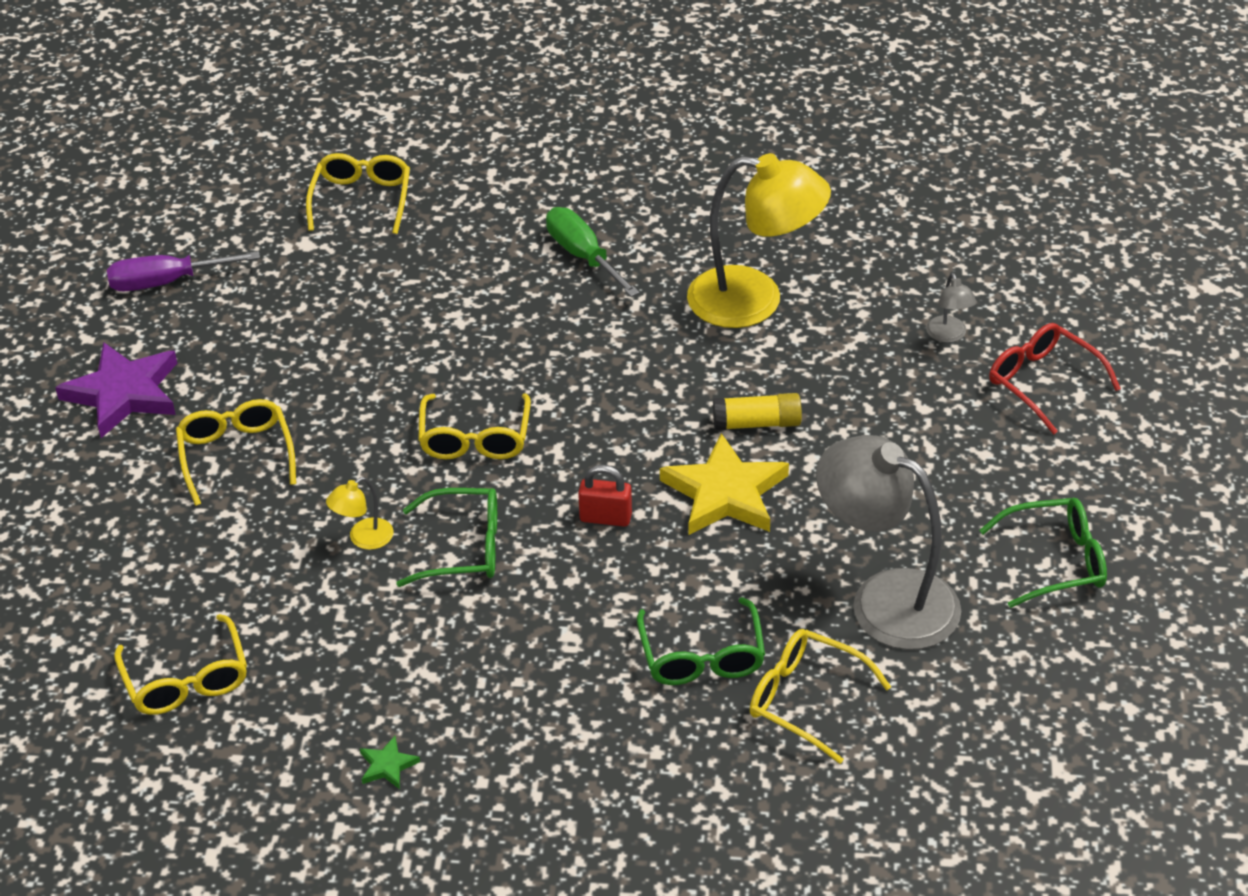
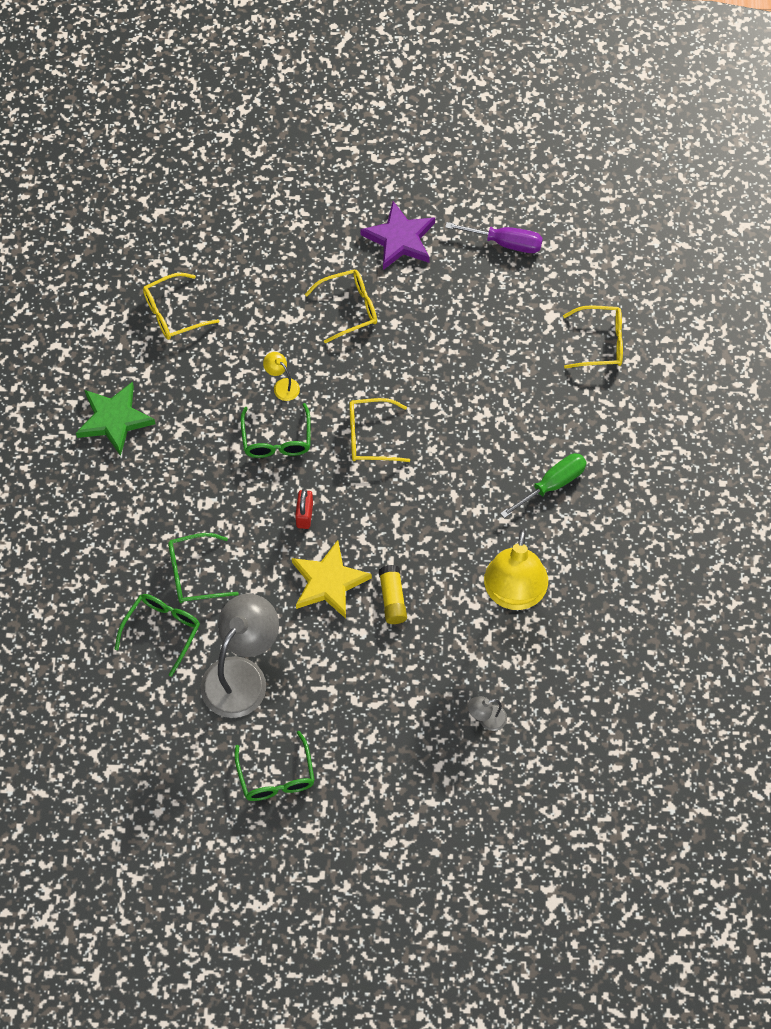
camera: 85 degrees right, 20 degrees up
(166, 282) = (505, 243): purple screwdriver -> purple screwdriver turned 120 degrees clockwise
(387, 765) = (114, 419): green star -> green star, size x2.34
(805, 700) = (162, 630): yellow glasses -> green glasses
(1042, 382) = (442, 779): red glasses -> none

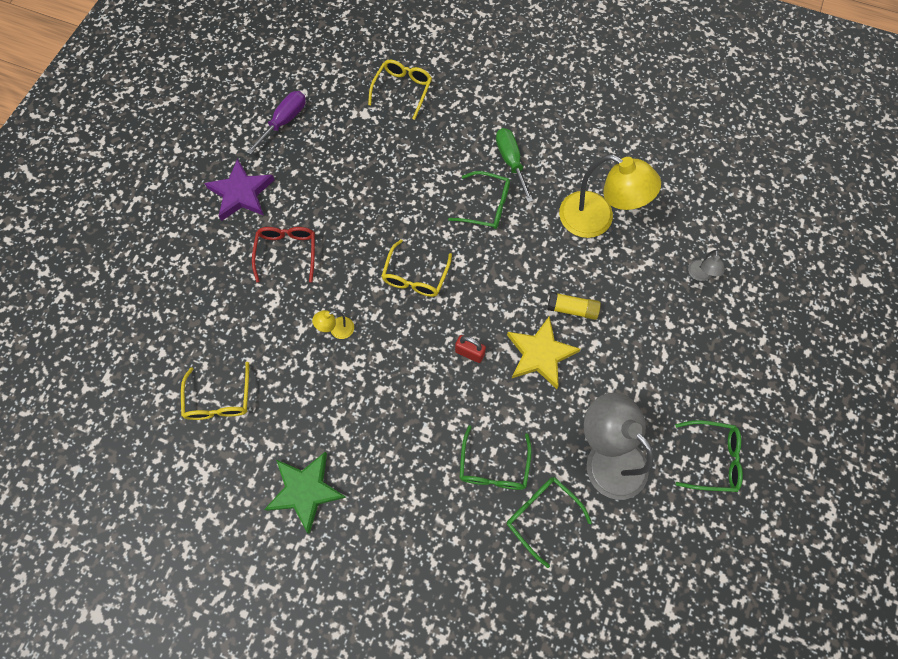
camera: 70 degrees left, 5 degrees up
(276, 440) = (387, 352): green glasses -> green glasses (486, 206)
(349, 308) = (287, 252): yellow glasses -> red glasses

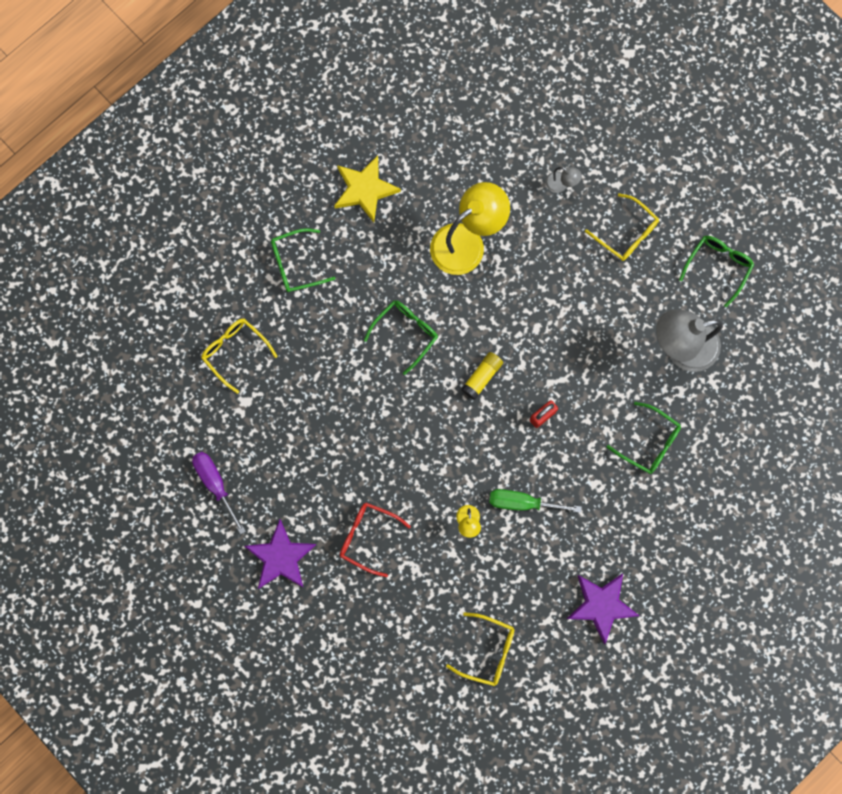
camera: 65 degrees left, 10 degrees up
(305, 491) = (601, 605): green star -> purple star
(415, 276) = (447, 430): yellow glasses -> yellow glasses (626, 233)
(511, 162) = (369, 288): green screwdriver -> green screwdriver (522, 502)
(540, 354) = (570, 357): yellow star -> yellow star (365, 190)
(541, 515) = (703, 423): green glasses -> green glasses (296, 264)
(572, 309) = (542, 309): yellow glue stick -> yellow glue stick (482, 377)

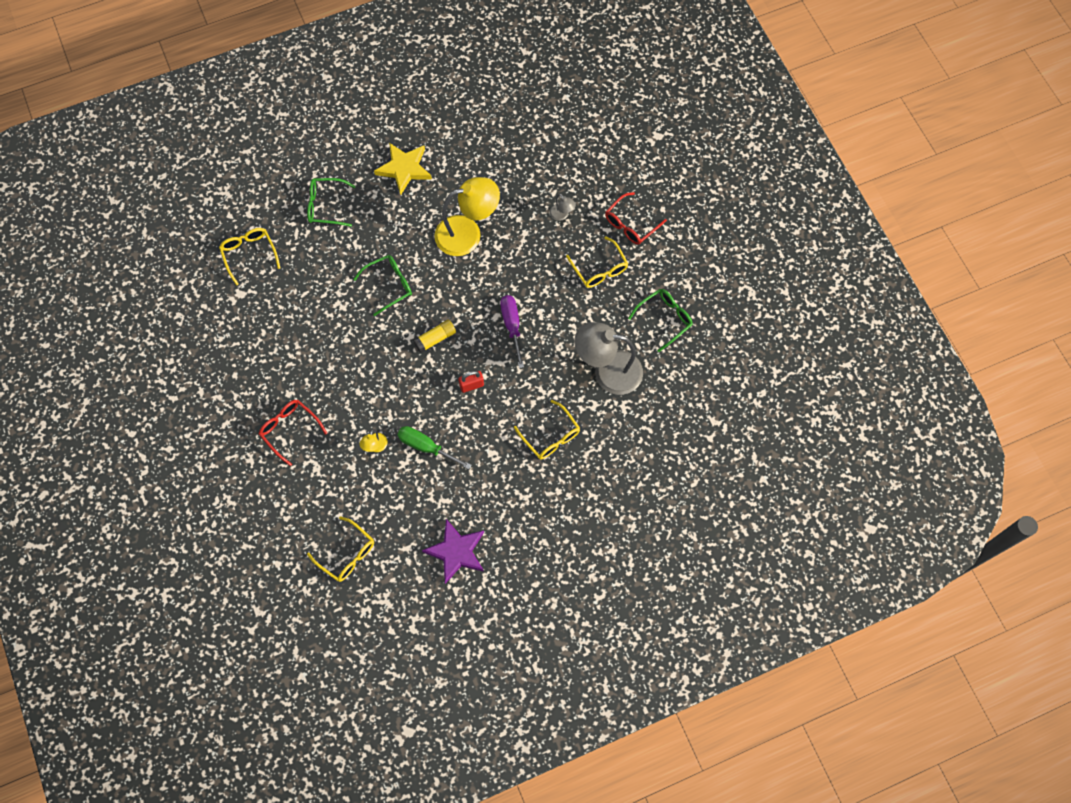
camera: 20 degrees right, 10 degrees down
(215, 484) = (188, 347): purple screwdriver -> purple screwdriver (512, 326)
(281, 557) = (213, 421): purple star -> none
(640, 169) = (631, 224): none -> red glasses
(649, 442) = (550, 436): green glasses -> yellow glasses

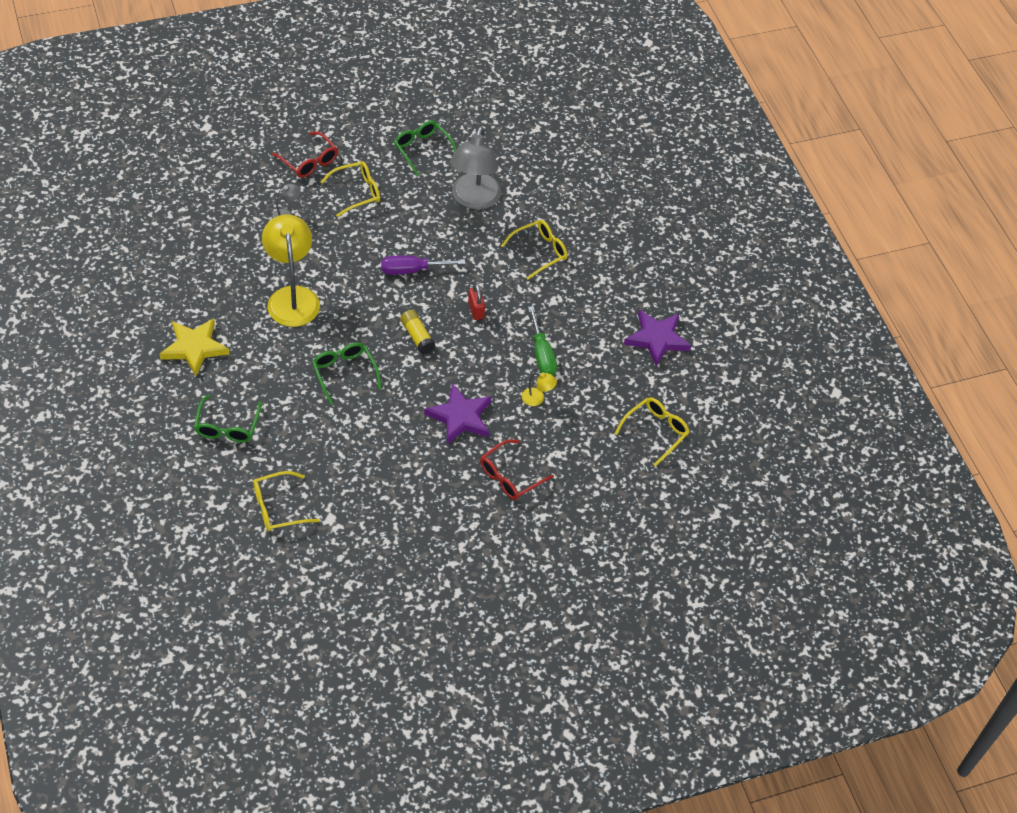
camera: 90 degrees left, 15 degrees down
(350, 383) = (460, 417): none -> purple star
(426, 447) = (542, 354): green screwdriver -> green screwdriver turned 45 degrees counterclockwise

